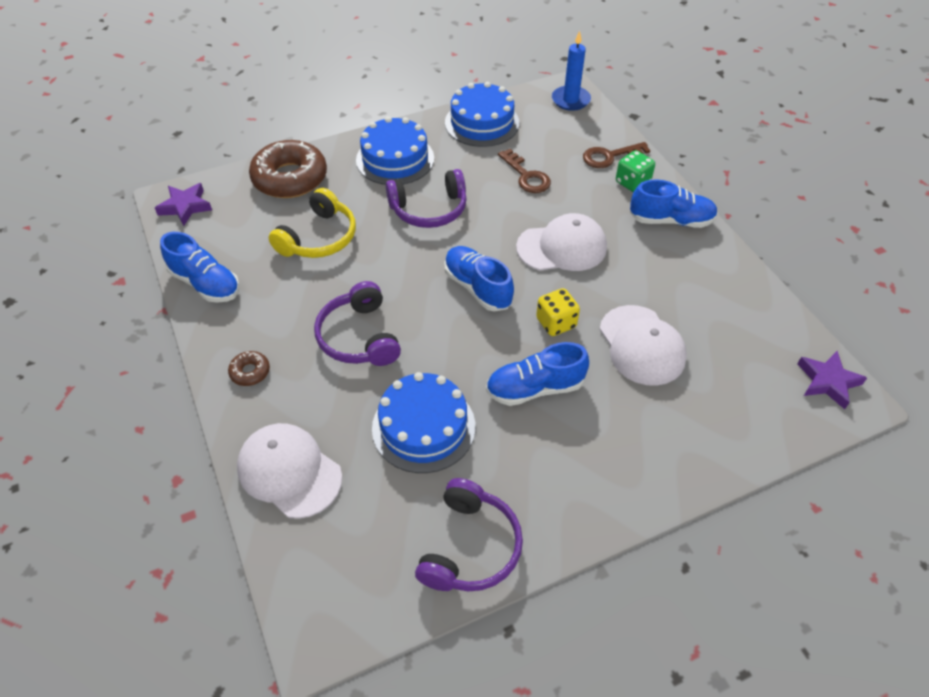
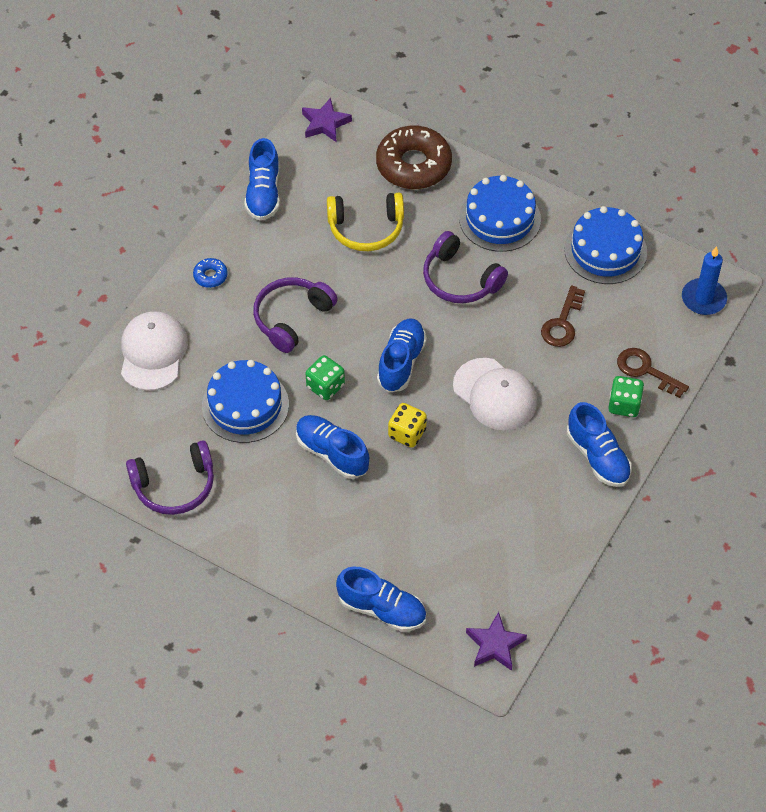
camera: 55 degrees right, 5 degrees up
(250, 372) = (210, 276): brown donut -> blue donut
(456, 353) = (325, 386): none -> green dice
(641, 345) = (430, 501): white cap -> none
(741, 445) = (382, 609): none -> blue shoe

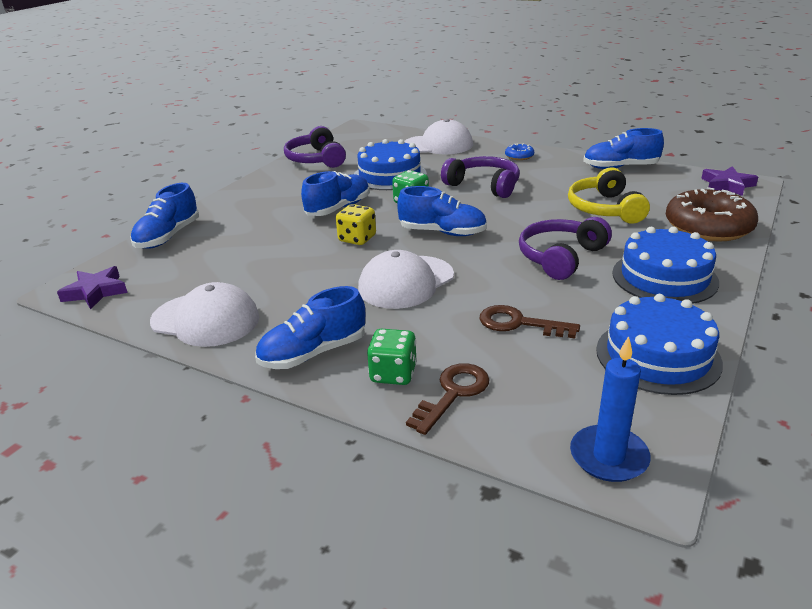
camera: 90 degrees right, 25 degrees down
(548, 540) = (205, 320): none -> white cap

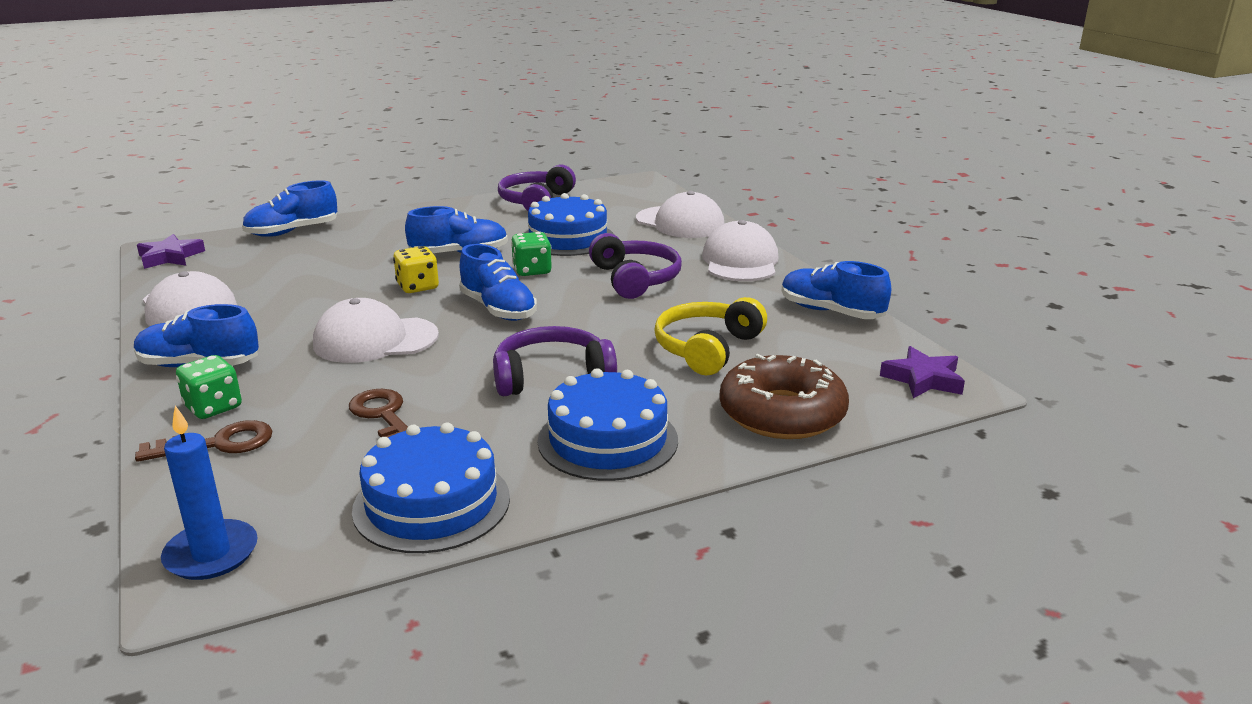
camera: 35 degrees right, 5 degrees down
(519, 156) = (740, 261): blue donut -> white cap

